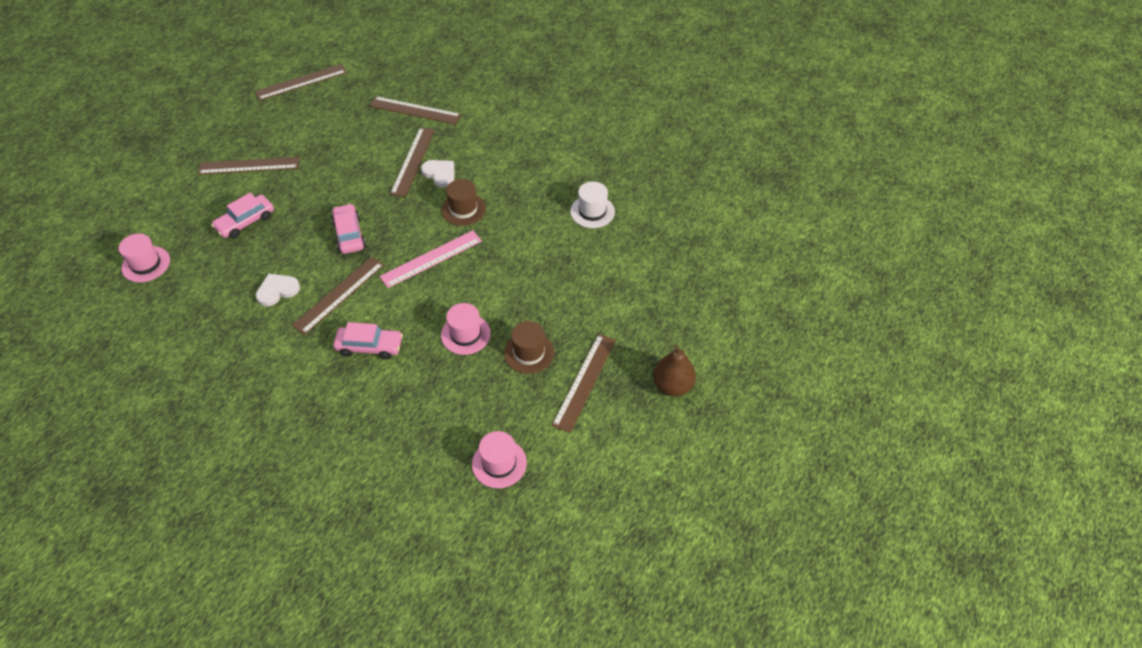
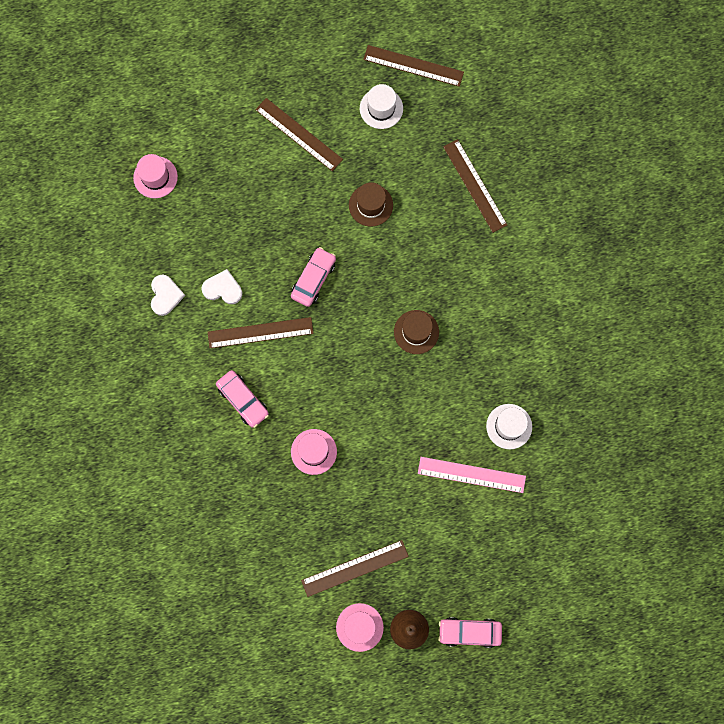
camera: 45 degrees right, 25 degrees up
(245, 222) = (252, 196): pink car -> pink car (469, 632)
(300, 115) = (381, 108): none -> white hat
(413, 161) = (423, 244): brown ruler -> none
(431, 259) = (350, 359): pink ruler -> pink ruler (471, 475)
(440, 174) = (431, 278): white heart -> white heart (165, 295)
(499, 463) = (243, 574): pink hat -> pink hat (359, 627)
(529, 353) = (341, 508): brown hat -> brown hat (370, 205)

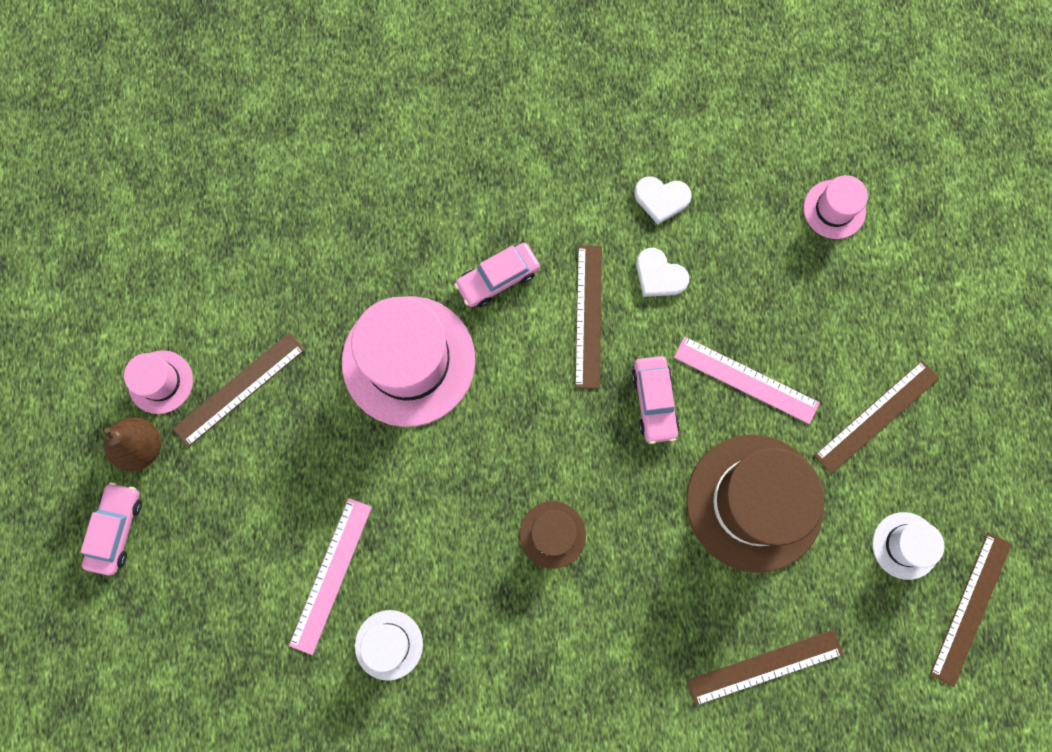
camera: 100 degrees right, 0 degrees up
(223, 289) = (659, 275): white heart -> white heart turned 105 degrees clockwise
(288, 221) = (746, 379): none -> pink ruler
(313, 279) = (654, 401): pink car -> pink car turned 45 degrees clockwise
(313, 451) = (408, 361): pink hat -> pink hat, size x2.07
(355, 568) = (239, 389): brown ruler -> brown ruler turned 60 degrees clockwise
(370, 205) = (754, 502): brown hat -> brown hat, size x2.07

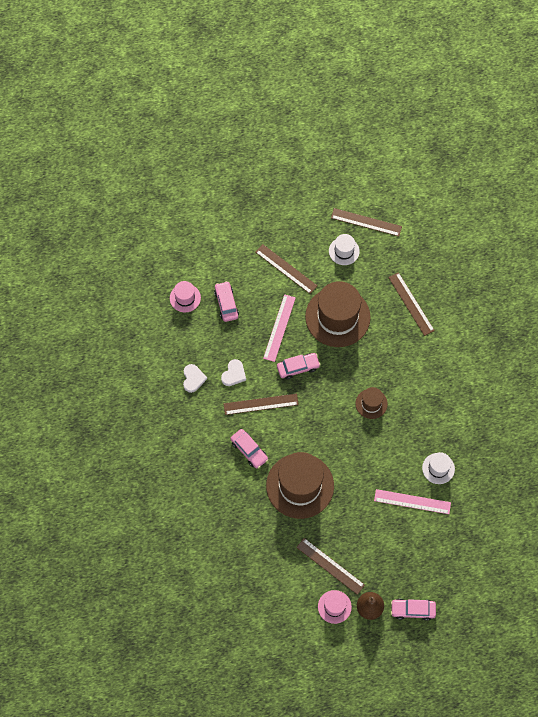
camera: 100 degrees left, 10 degrees down
(408, 361) = (300, 486): pink hat -> brown hat
(811, 285) = (226, 304): none -> pink car

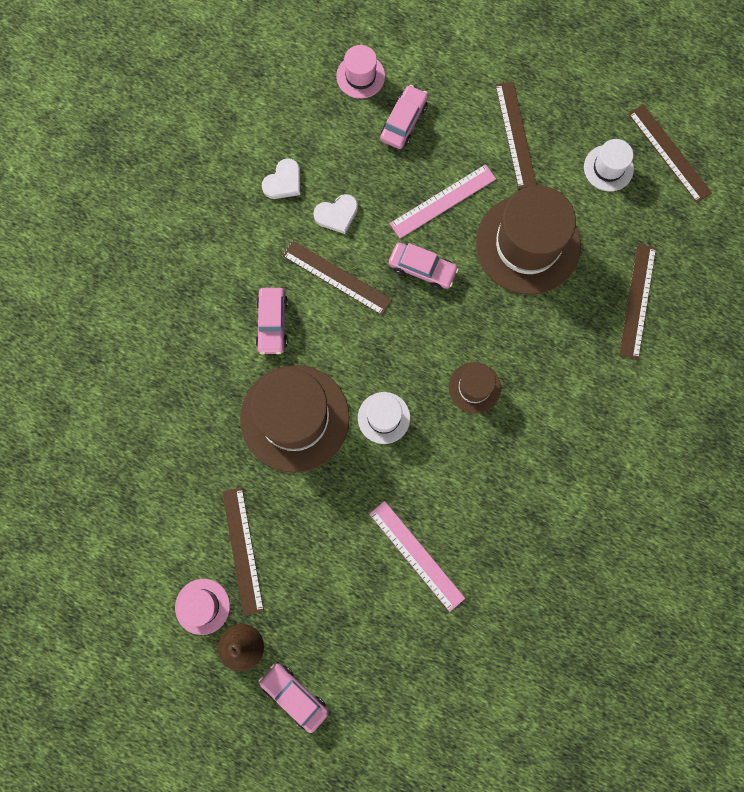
camera: 40 degrees right, 10 degrees up
(438, 468) = (487, 540): white hat -> white hat (384, 418)

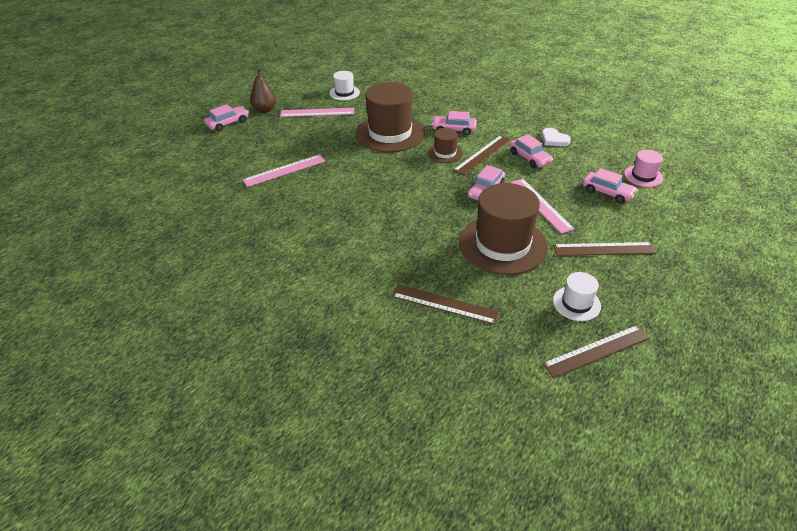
camera: 100 degrees right, 35 degrees down
(202, 606) = (293, 99): pink hat -> none
(243, 550) = (317, 112): brown ruler -> pink ruler
(337, 214) = (529, 158): white heart -> pink car
(384, 418) = (380, 165): white hat -> white hat (344, 93)
(474, 387) = (390, 205): brown hat -> brown hat (445, 153)

